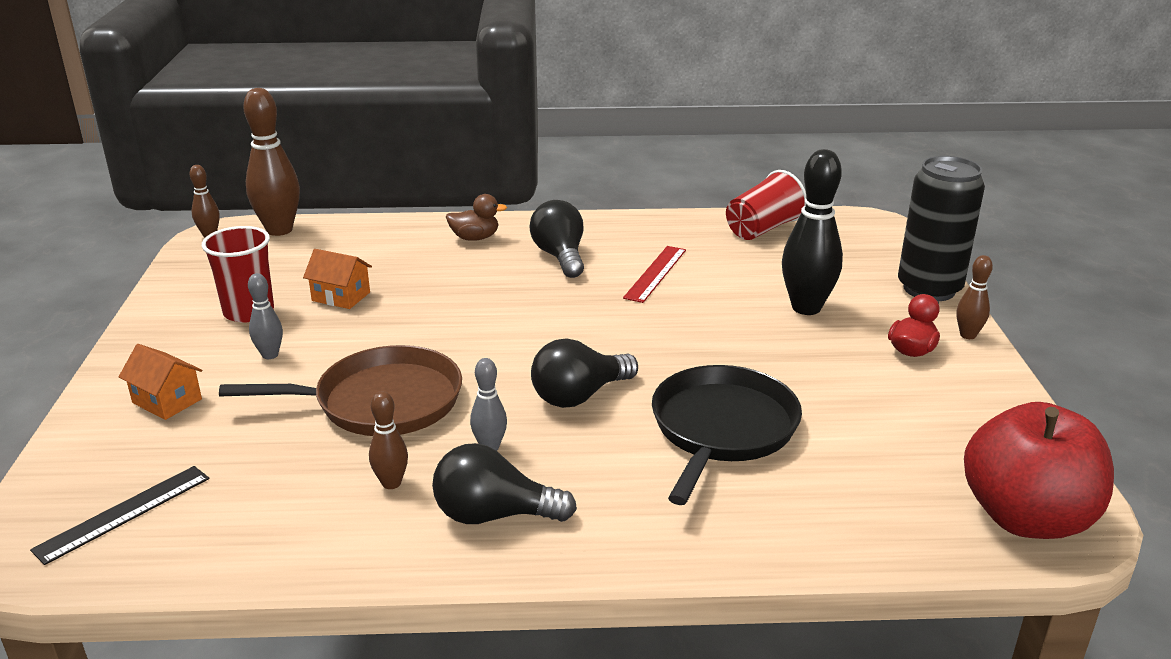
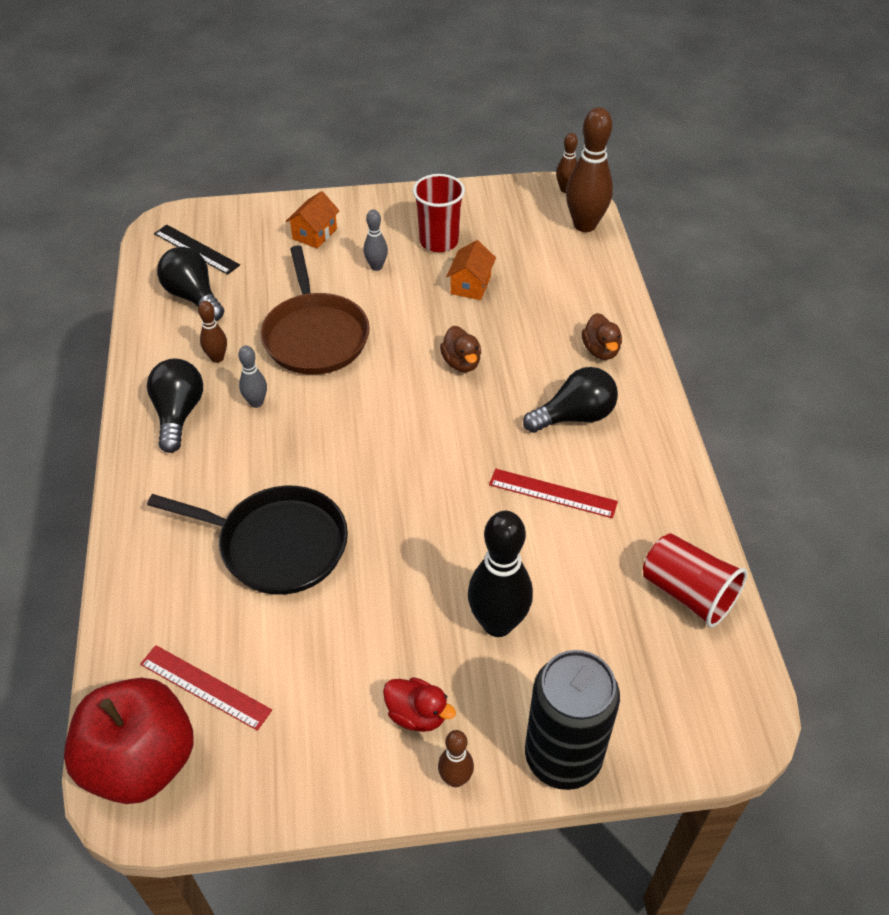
camera: 85 degrees right, 20 degrees up
(466, 308) = (461, 363): none -> brown duck
(579, 396) = (325, 448): black light bulb -> black light bulb (193, 297)
(919, 475) = (205, 686): none -> red ruler

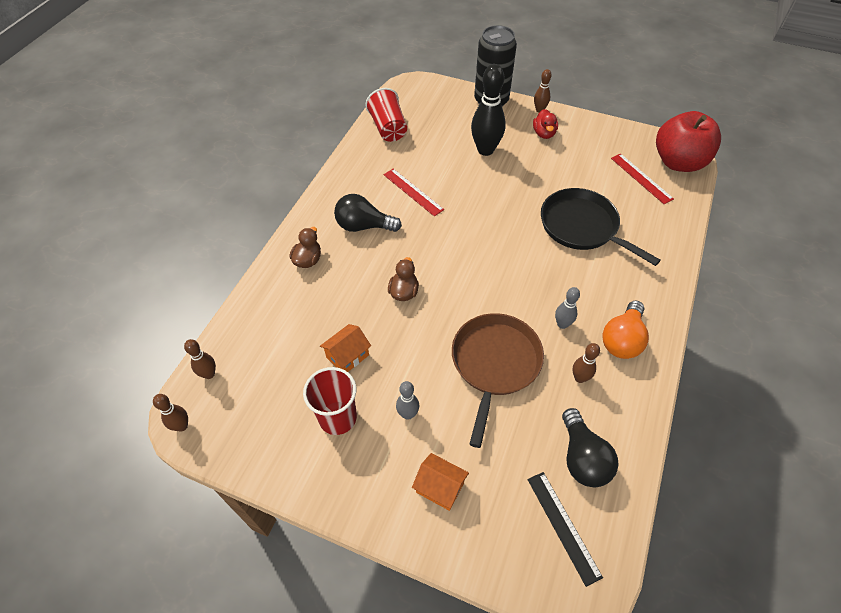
camera: 150 degrees left, 5 degrees up
(178, 414) = (622, 340): black light bulb -> orange light bulb
(314, 234) = (440, 487): orange house -> orange house turned 60 degrees clockwise
(417, 714) = (544, 133): red duck -> red duck turned 150 degrees counterclockwise
(585, 225) = (209, 374): brown bowling pin -> brown bowling pin, size x0.51

